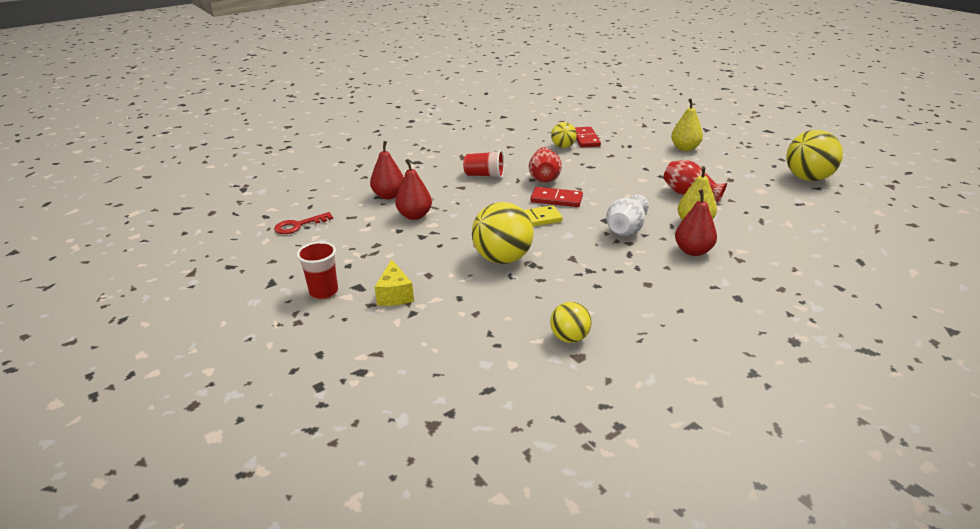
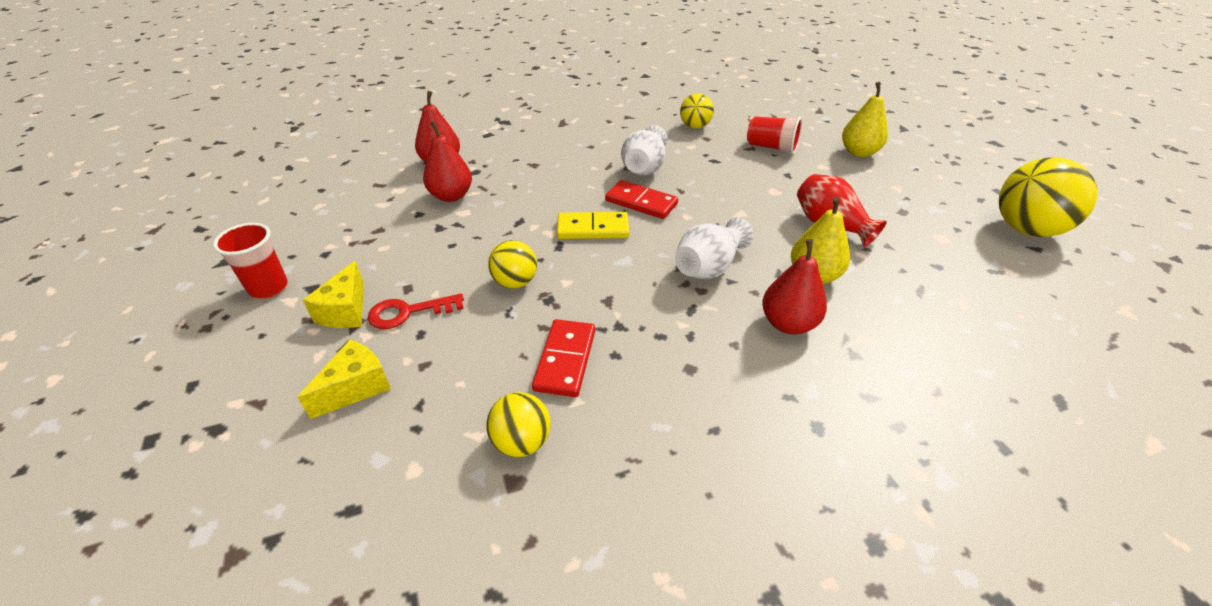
camera: 15 degrees right, 10 degrees up
(298, 225) = (313, 186): red key -> red key (408, 312)
(439, 333) = (356, 387): none -> yellow cheese
(484, 175) = (572, 152): red cup -> red cup (771, 147)
(502, 259) = (515, 282): yellow ball -> yellow ball, size x0.56
(544, 178) = (644, 167): red vase -> white vase
(586, 139) = (730, 120): red domino -> red domino (565, 360)

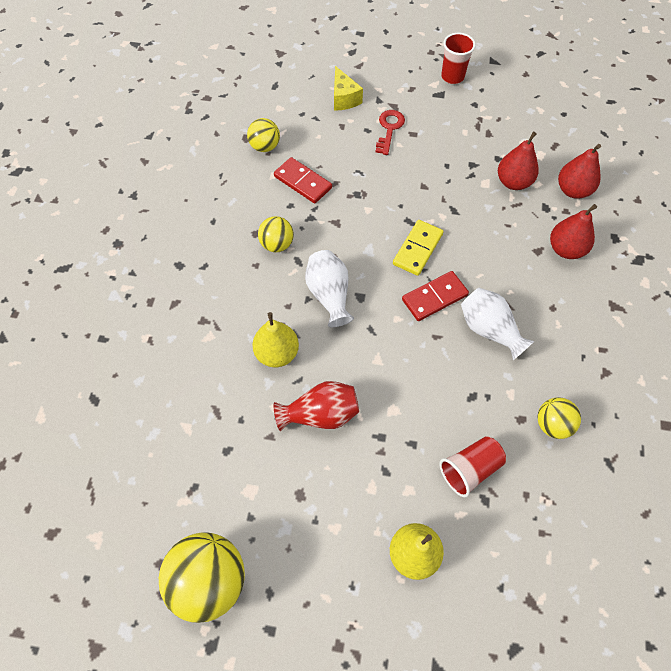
camera: 120 degrees right, 20 degrees up
(346, 311) = (408, 104): yellow cheese -> none
(515, 282) = (384, 184): yellow ball -> yellow ball (277, 244)
(788, 324) = (249, 304): red pear -> red pear (566, 249)

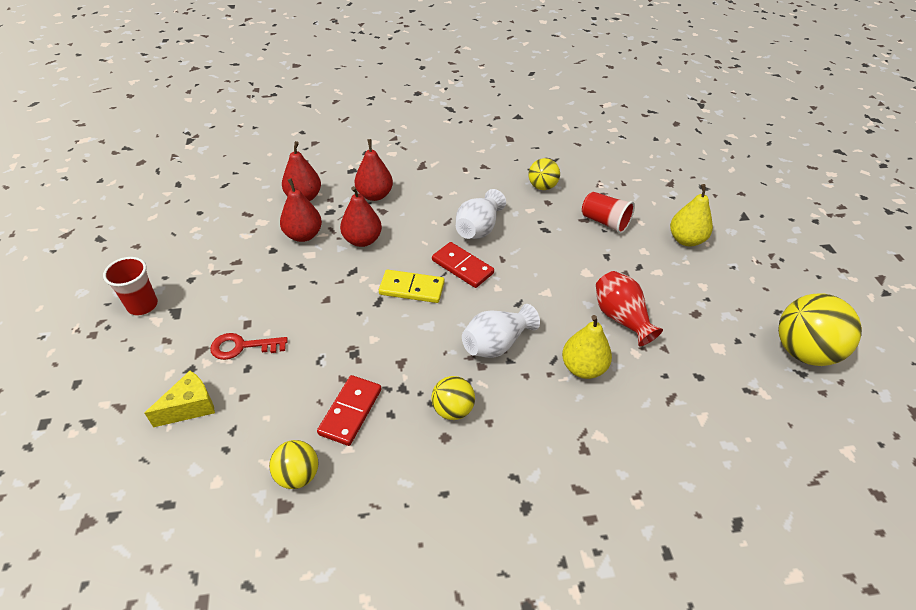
camera: 110 degrees left, 15 degrees down
(495, 225) = (362, 240): none -> red pear

